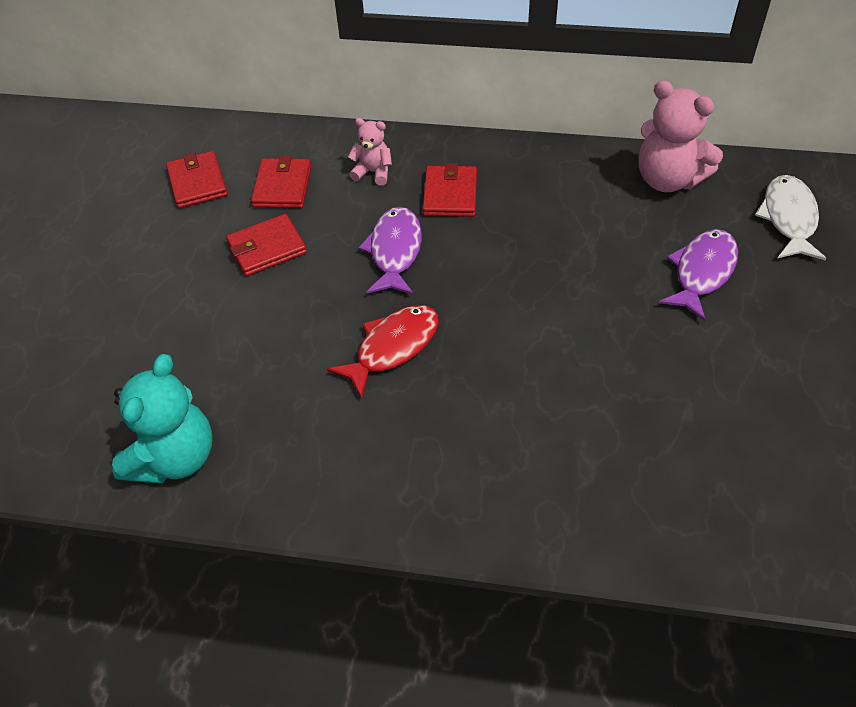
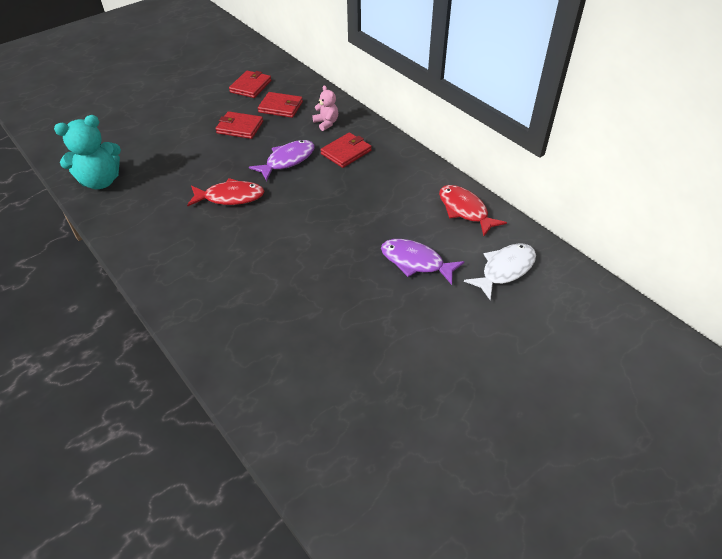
camera: 40 degrees right, 5 degrees down
(282, 186) = (280, 107): red wallet -> red wallet turned 60 degrees clockwise
(668, 179) = (465, 210): pink teddy bear -> red fish
(702, 272) = (415, 262): purple fish -> purple fish turned 135 degrees counterclockwise

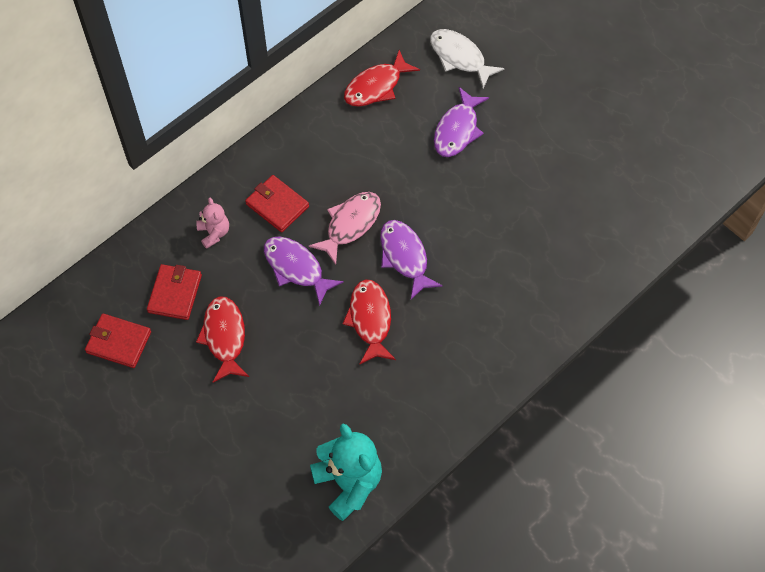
camera: 95 degrees left, 15 degrees up
(240, 127) = (224, 337): red wallet -> red fish
(284, 219) = (405, 257): none -> purple fish
(321, 190) = (350, 224): none -> pink fish
(326, 123) = (214, 233): pink teddy bear -> pink teddy bear turned 105 degrees clockwise

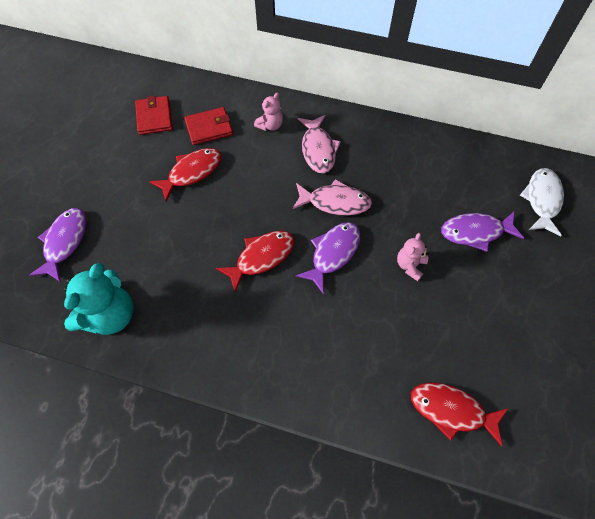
camera: 60 degrees right, 0 degrees up
(277, 205) = (318, 149): red wallet -> pink fish
(296, 268) = (275, 187): purple fish -> purple fish (65, 242)
(376, 86) = (466, 158): red fish -> red fish (451, 410)
(457, 201) = (410, 265): none -> pink teddy bear

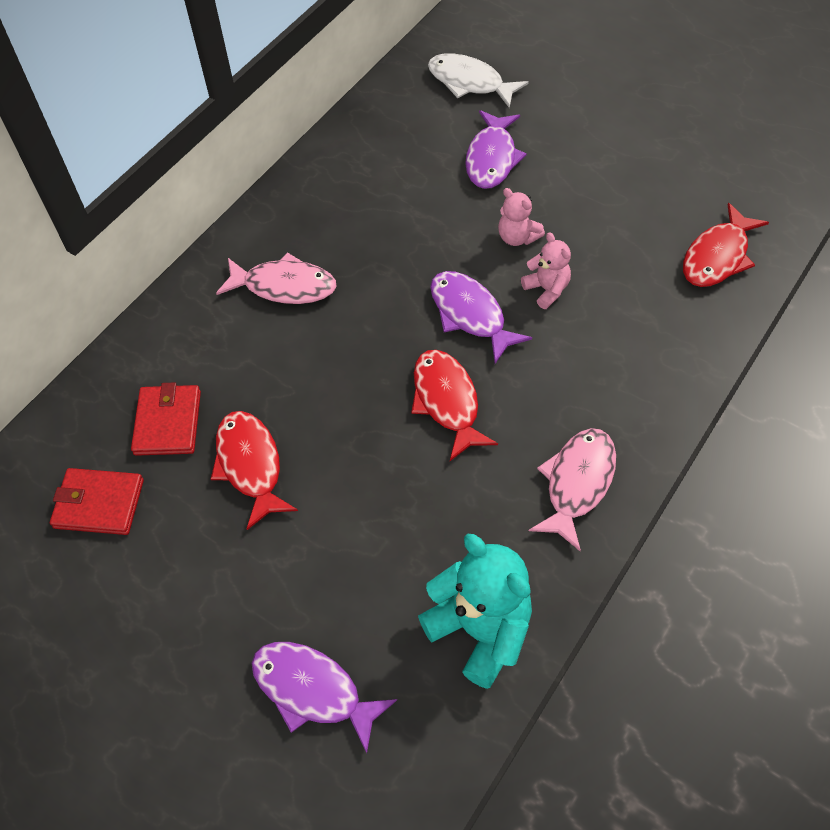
camera: 70 degrees left, 5 degrees down
(270, 125) = (207, 336): pink teddy bear -> pink teddy bear (547, 289)
(335, 202) = (387, 290): pink fish -> pink fish (577, 483)

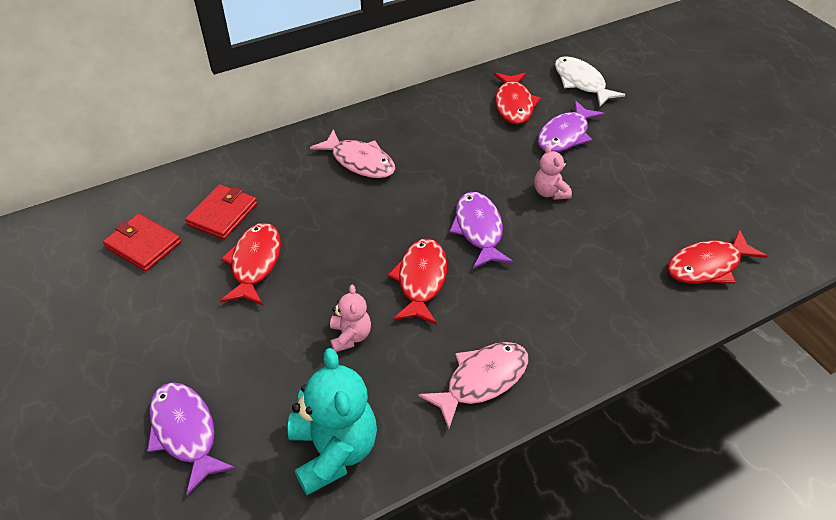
camera: 25 degrees right, 10 degrees down
(412, 141) = (514, 104): none -> red fish
(547, 289) = (549, 235): pink teddy bear -> pink teddy bear (350, 336)

